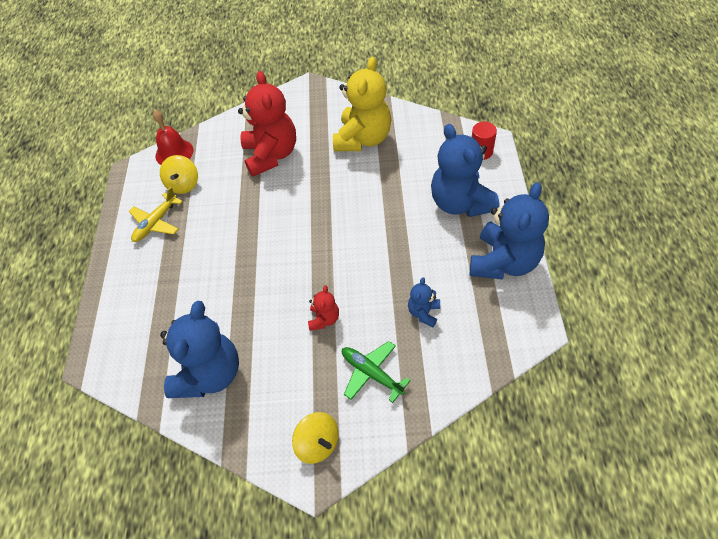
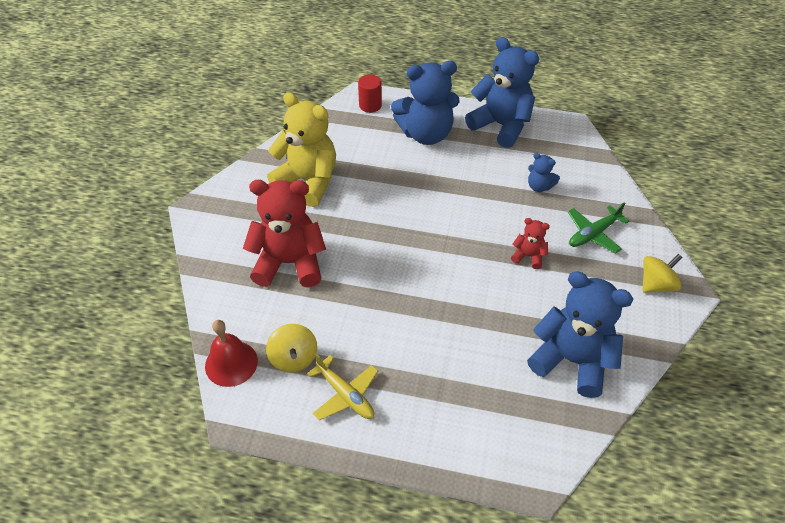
camera: 80 degrees left, 5 degrees down
(183, 184) = (293, 358): yellow spinning top -> yellow spinning top turned 60 degrees clockwise

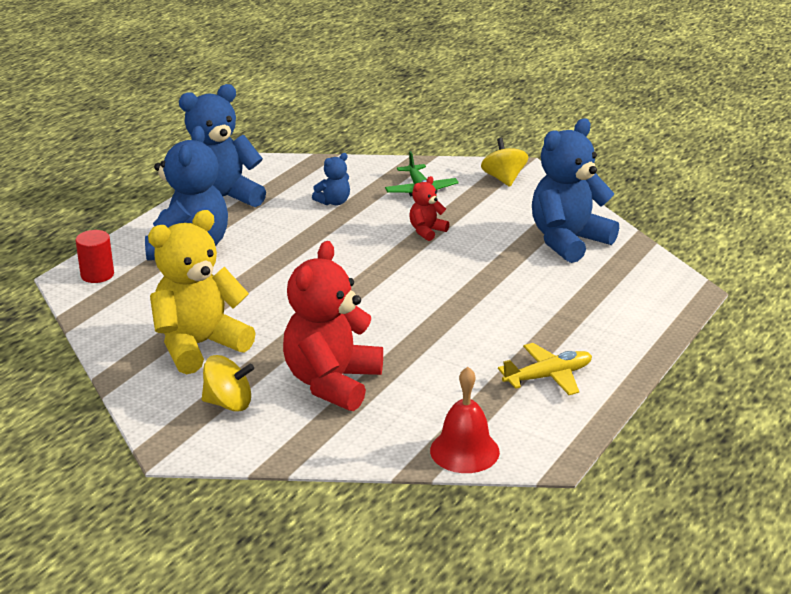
camera: 70 degrees left, 20 degrees down
(293, 358) = (481, 403): yellow spinning top -> yellow spinning top (228, 403)

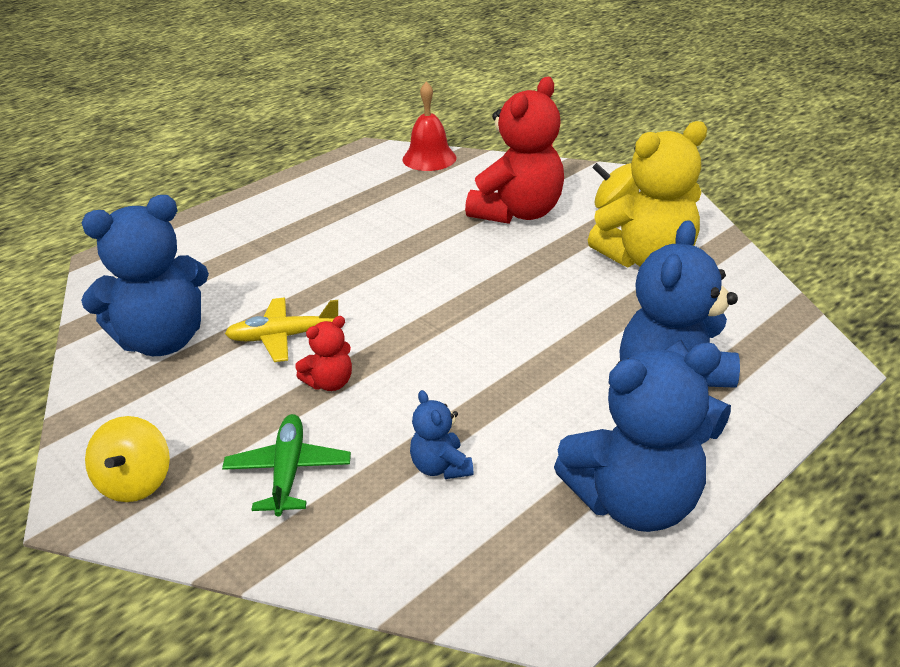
camera: 165 degrees left, 5 degrees up
(97, 275) = (796, 367): red cylinder -> none
(334, 202) = (440, 467): blue teddy bear -> blue teddy bear turned 90 degrees counterclockwise
(548, 377) = (324, 198): yellow plane -> yellow plane (283, 337)

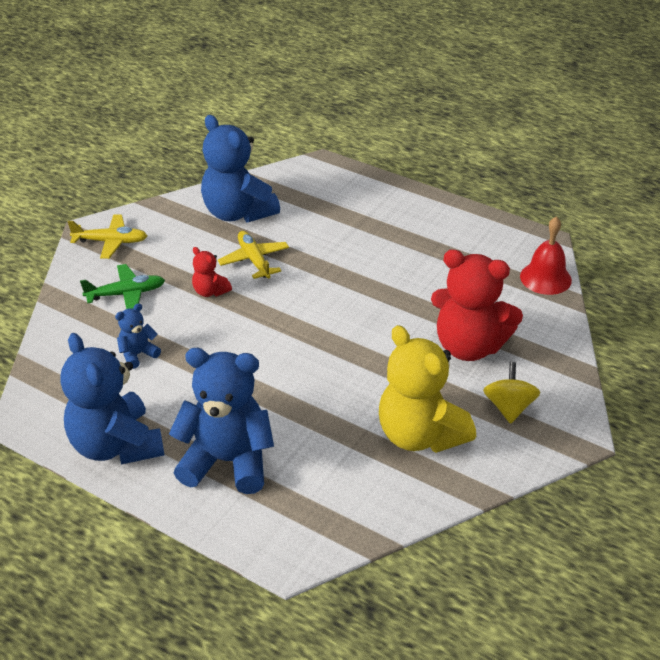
camera: 75 degrees right, 5 degrees up
(135, 482) = (111, 242): yellow spinning top -> yellow plane

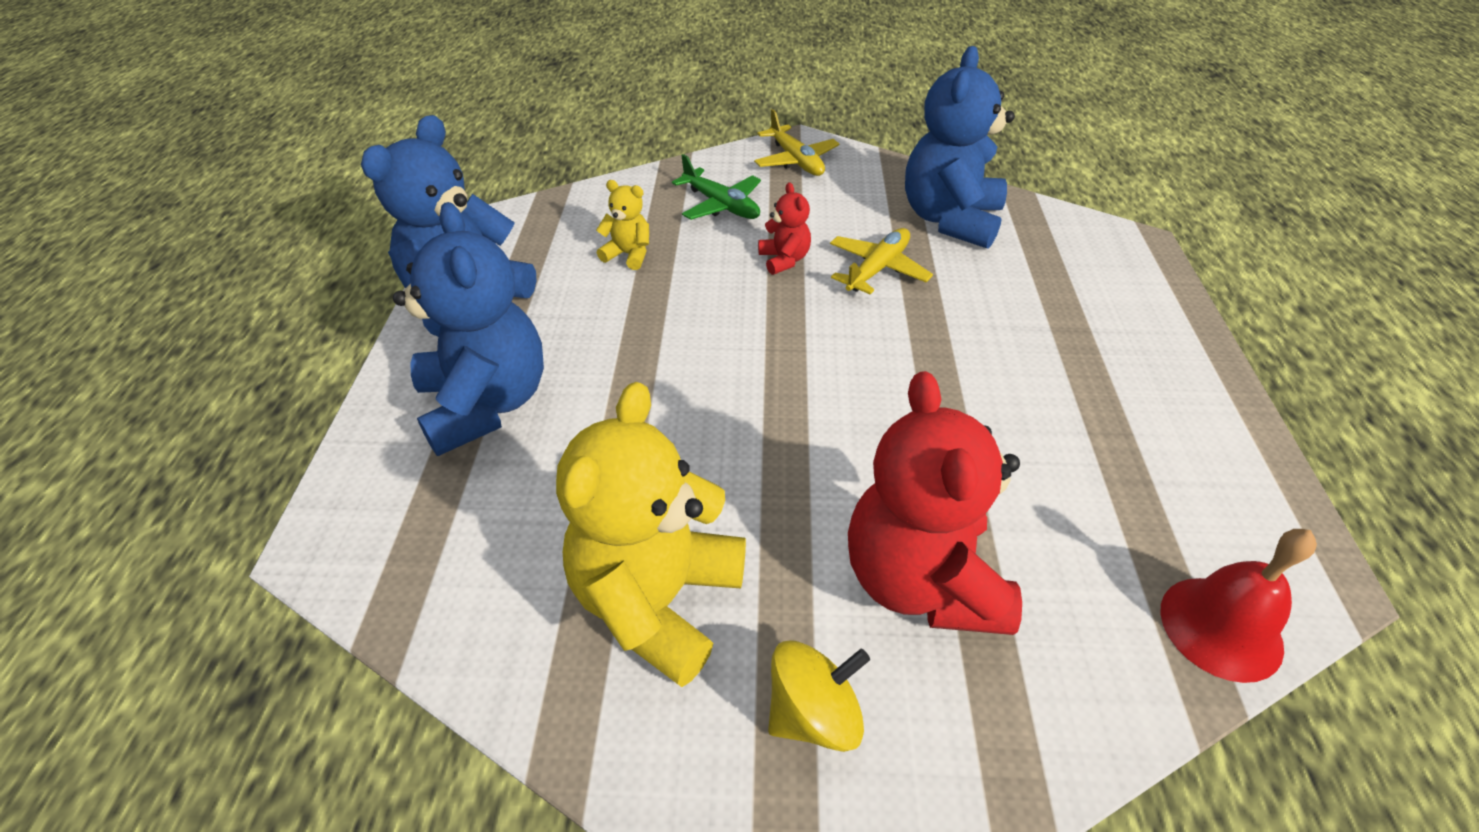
camera: 60 degrees right, 5 degrees up
(138, 354) = (628, 255): blue teddy bear -> yellow teddy bear
(210, 291) = (784, 260): red teddy bear -> red teddy bear turned 150 degrees clockwise

